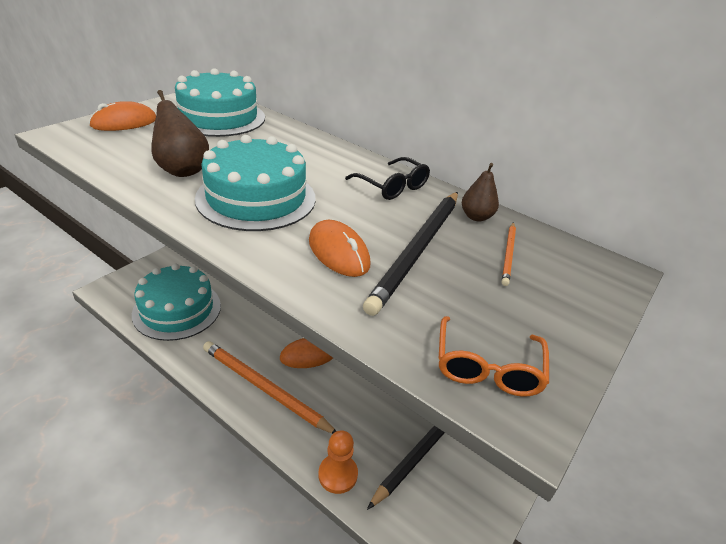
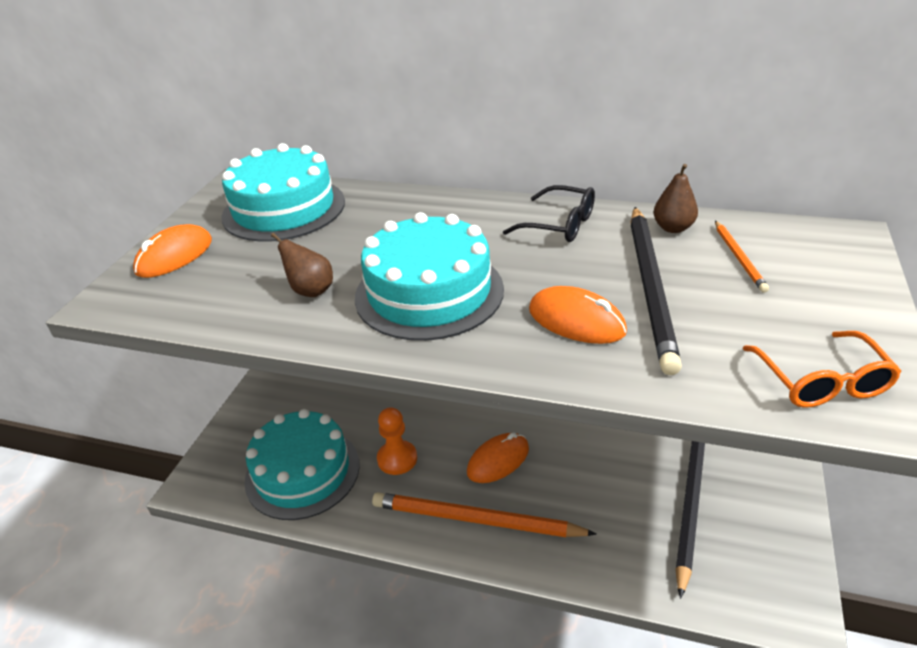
camera: 15 degrees left, 0 degrees up
(182, 170) = (311, 291): brown pear -> brown pear, size x0.65
(338, 474) = (622, 577): orange pawn -> orange pawn (397, 459)

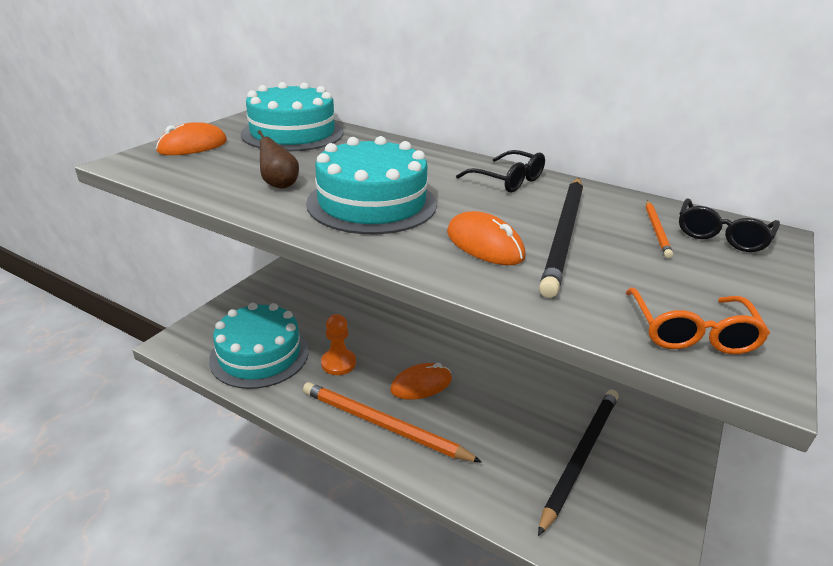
camera: 10 degrees right, 5 degrees down
(673, 228) = (606, 200): brown pear -> none
(803, 249) = (721, 236): none -> black glasses

